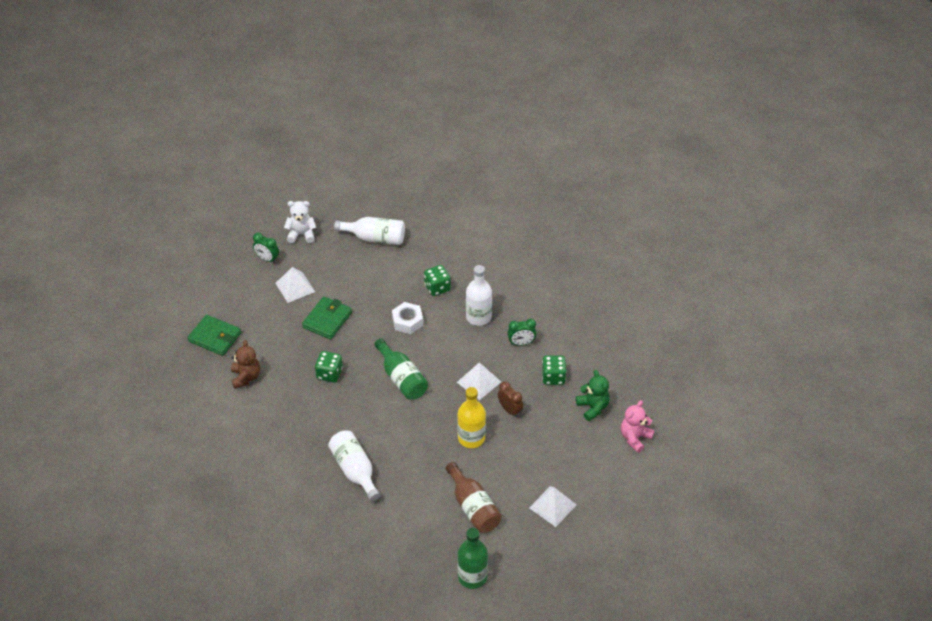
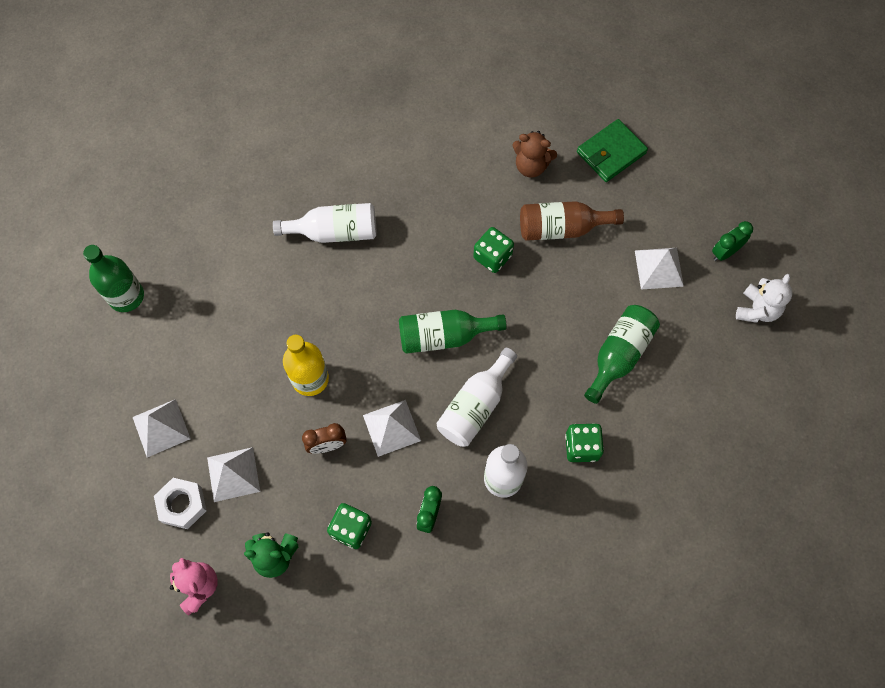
camera: 115 degrees right, 20 degrees up
(327, 320) = (584, 286): green wallet -> none
(367, 288) = (619, 355): none -> green bottle
(375, 238) = (712, 402): white bottle -> white bottle (475, 406)
(407, 321) = (536, 382): white nut -> white nut (182, 505)
(473, 507) = (212, 337): brown bottle -> brown bottle (561, 228)
(558, 451) = (233, 474): none -> white pyramid

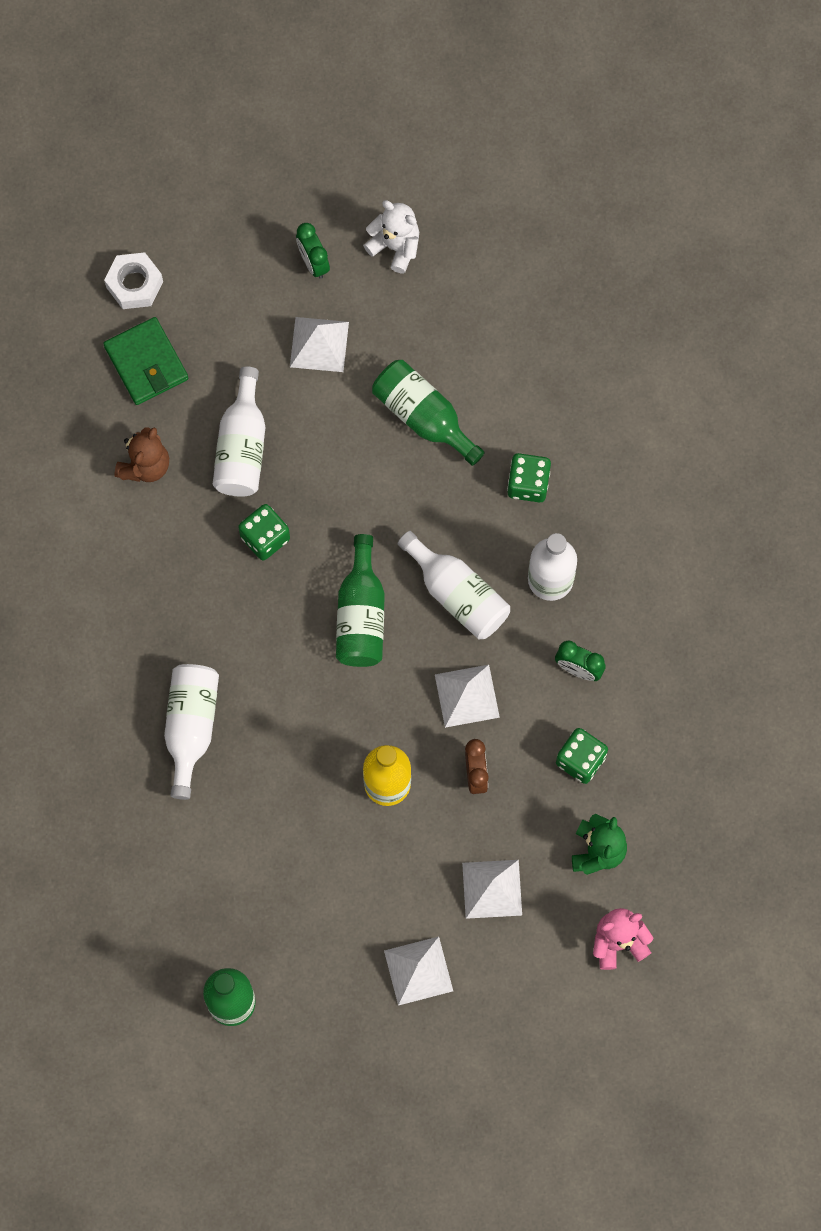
camera: 80 degrees left, 5 degrees up
(182, 505) = (519, 952): white nut -> white nut (134, 284)
(561, 228) = (242, 447): brown bottle -> white bottle

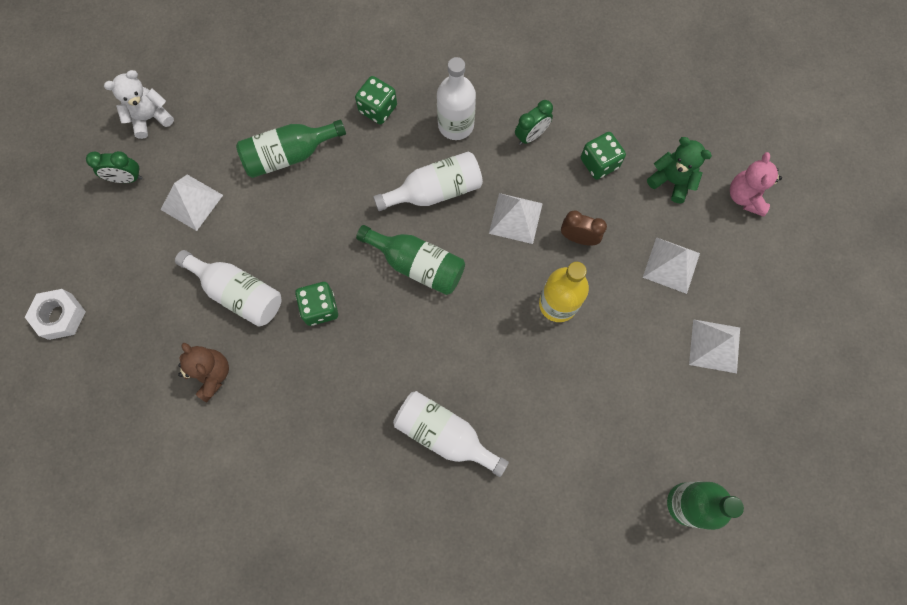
camera: 65 degrees left, 0 degrees up
(146, 363) = (129, 336): green wallet -> none

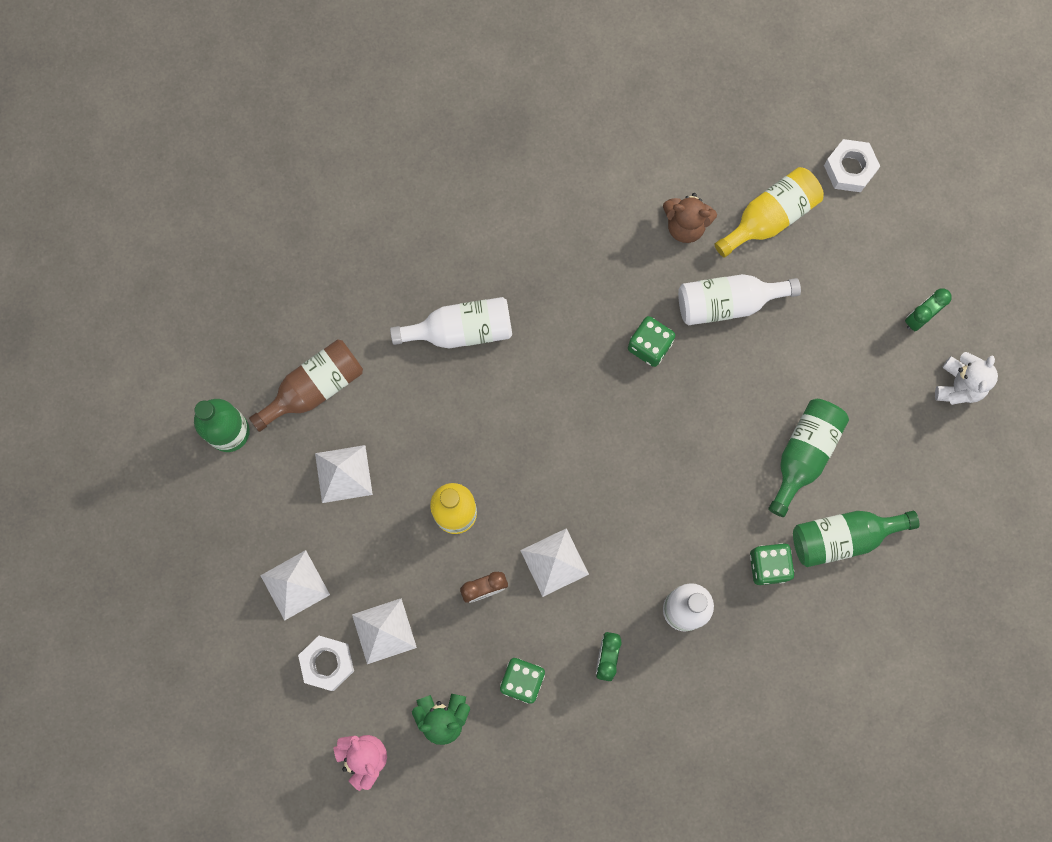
camera: 140 degrees right, 5 degrees up
(149, 329) = (770, 217): none -> yellow bottle
(192, 202) = (844, 343): white pyramid -> white pyramid (343, 474)
(417, 265) = (602, 448): green bottle -> green bottle (843, 537)
(435, 191) = (646, 529): white bottle -> none
(593, 483) = (314, 388): none -> brown bottle
(728, 274) = (327, 663): none -> white nut

